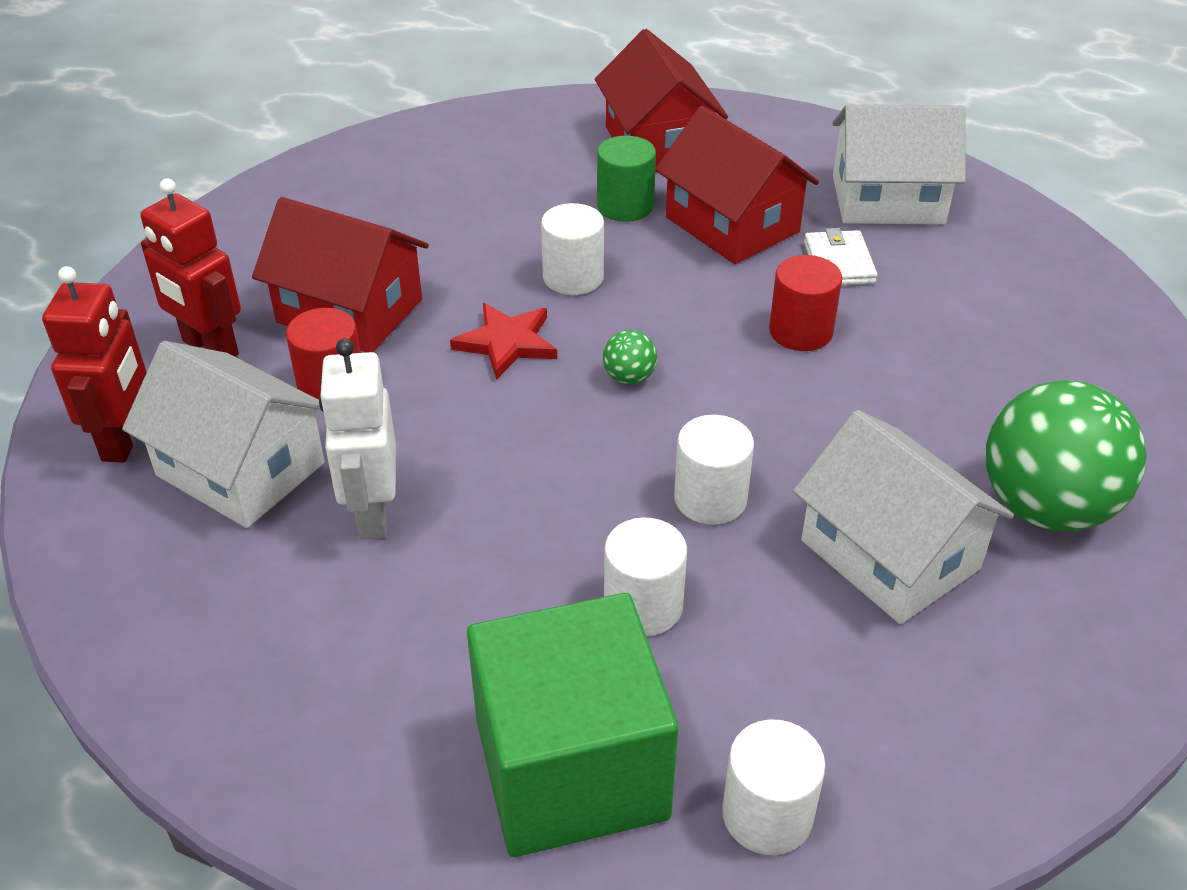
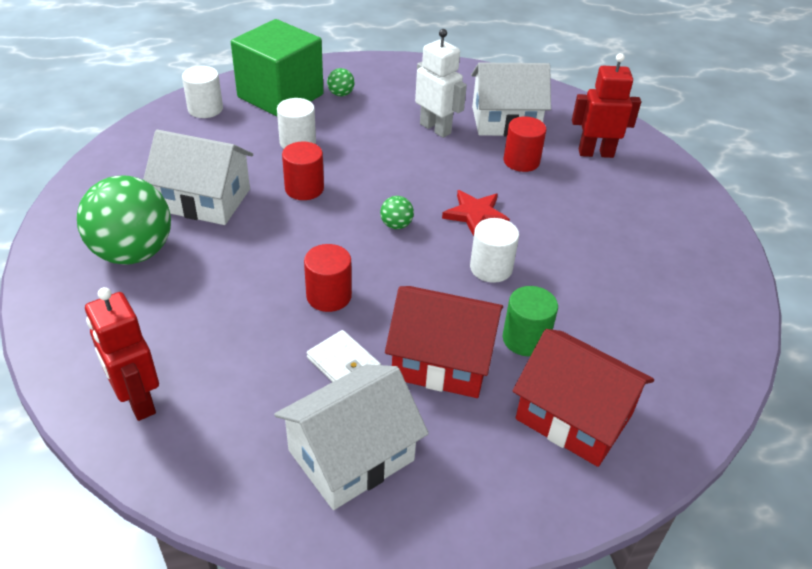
camera: 140 degrees right, 0 degrees up
(125, 439) = (562, 112): red robot -> red robot (137, 401)
(350, 311) = (569, 195): red house -> none
(441, 702) = (341, 94): none -> green ball
(710, 499) = (304, 189): white cylinder -> red cylinder

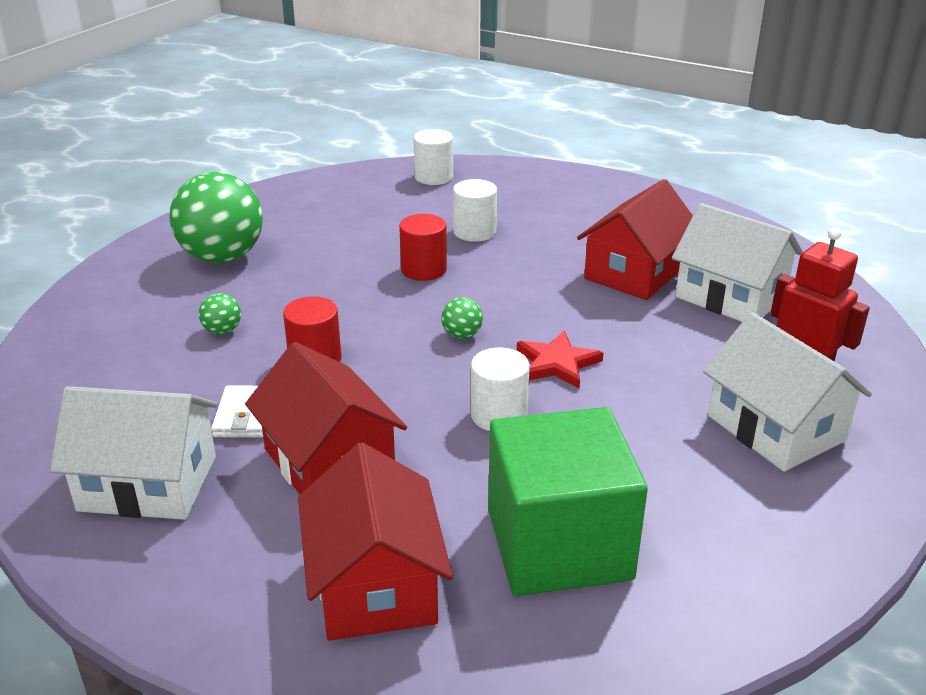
camera: 45 degrees right, 10 degrees down
(137, 401) = (76, 355): red robot -> none
(205, 200) = (329, 243): white house -> white house (775, 428)
(280, 96) = (516, 190): green cube -> green cube (558, 544)
(341, 94) = (579, 208): green ball -> green ball (222, 331)
(435, 128) = (634, 272): white robot -> red house
(521, 161) = (689, 340): red cylinder -> none
(525, 339) = (435, 492): green cylinder -> none

